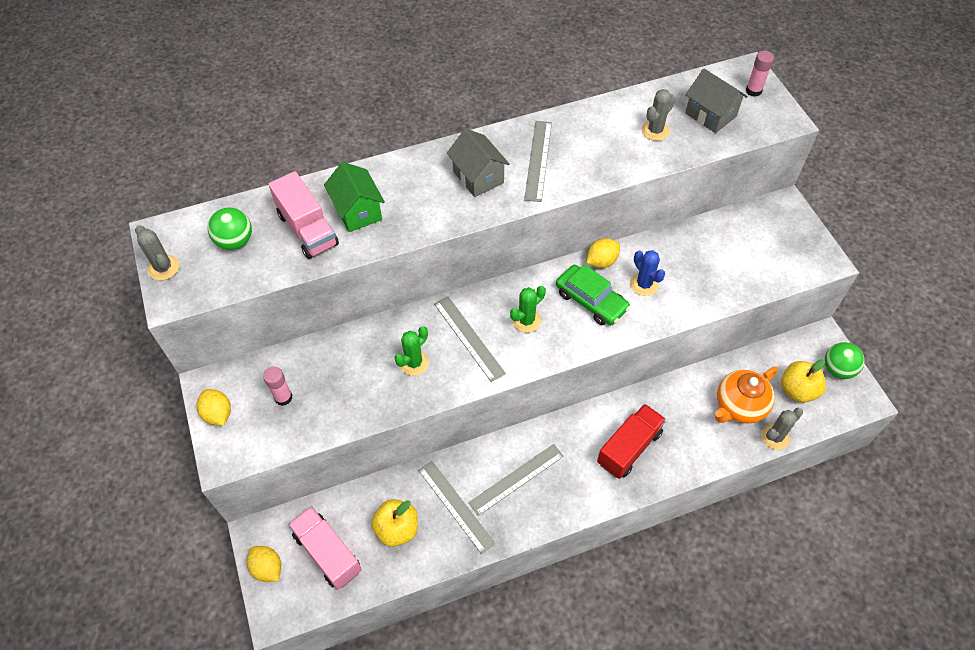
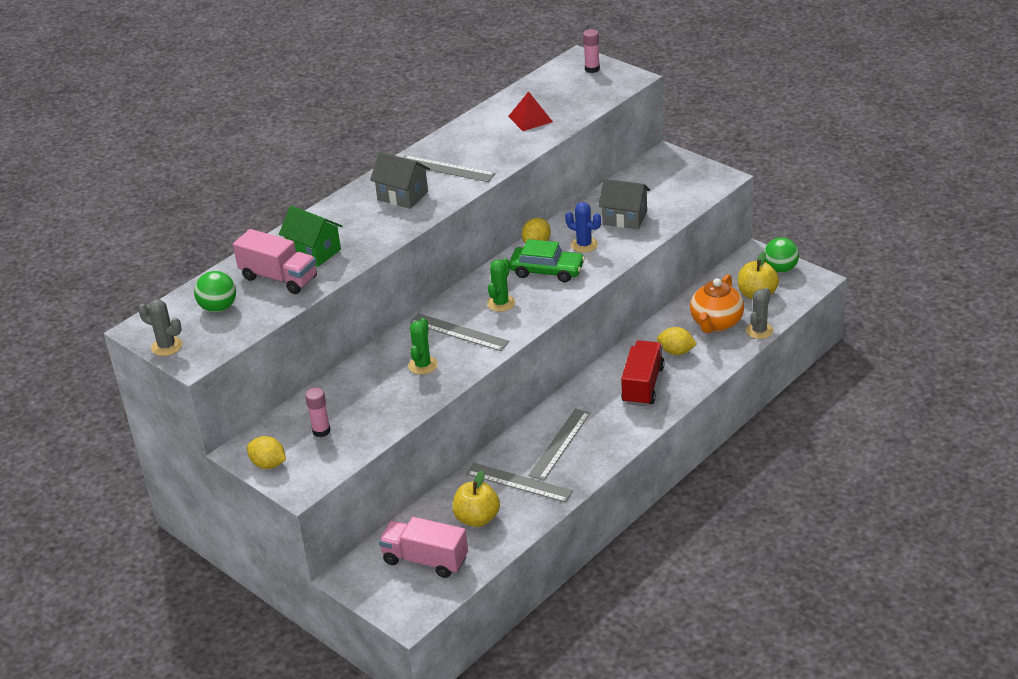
camera: 25 degrees left, 20 degrees down
(267, 568) = (376, 593): yellow lemon -> yellow lemon (676, 352)
(538, 160) = (446, 169): grey ruler -> grey ruler turned 45 degrees counterclockwise
(655, 130) = (530, 119): grey cactus -> red pyramid
(710, 115) = (568, 95): grey house -> grey house (624, 218)

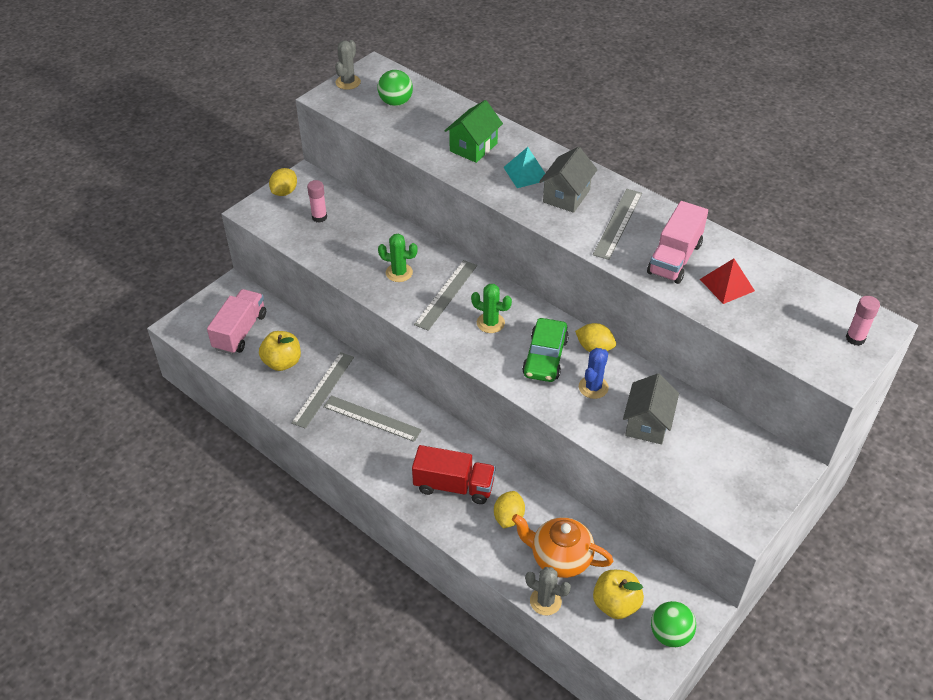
camera: 85 degrees right, 10 degrees up
(279, 278) = (435, 130): pink truck -> pink truck (674, 258)
(364, 219) = (526, 173): none -> turquoise pyramid

